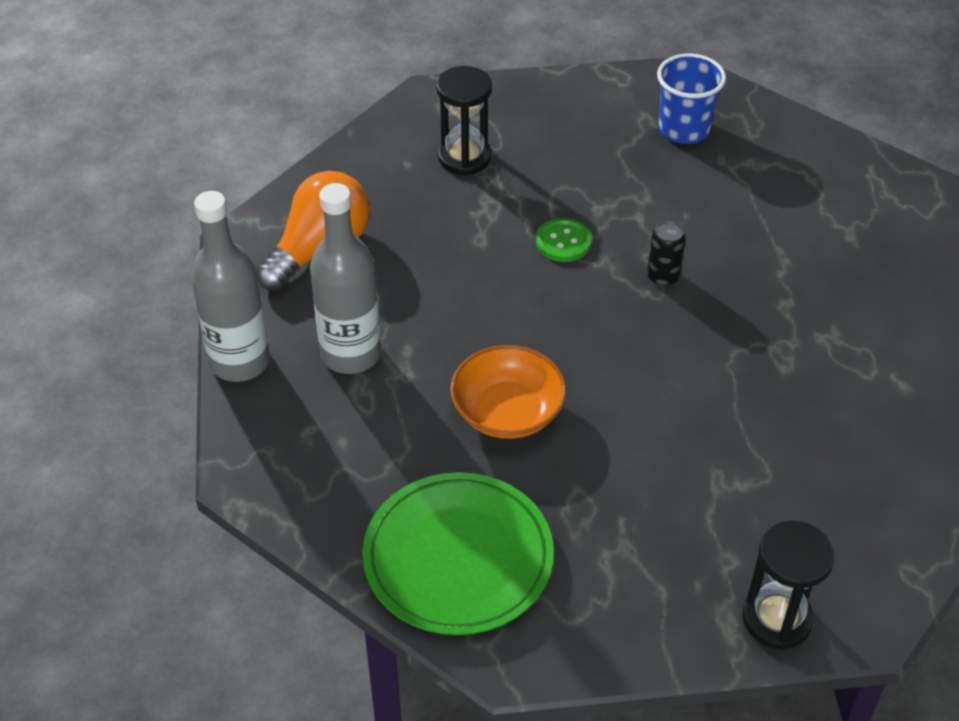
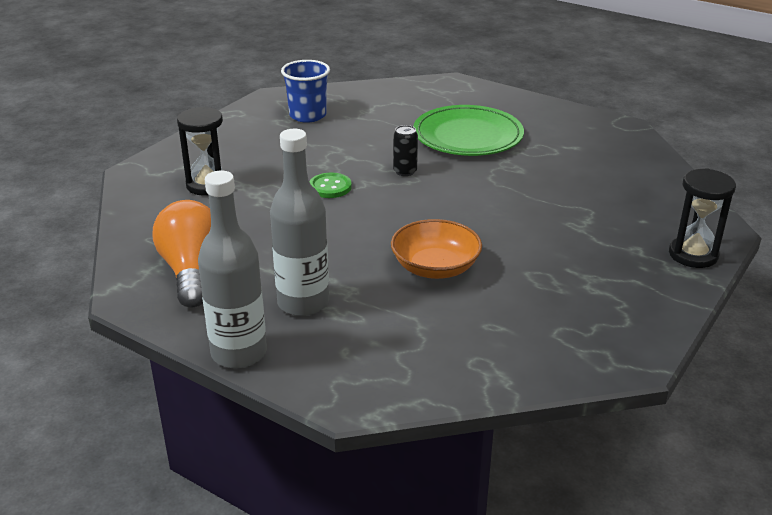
camera: 50 degrees left, 15 degrees down
(458, 558) = (530, 342): green plate -> green plate (468, 136)

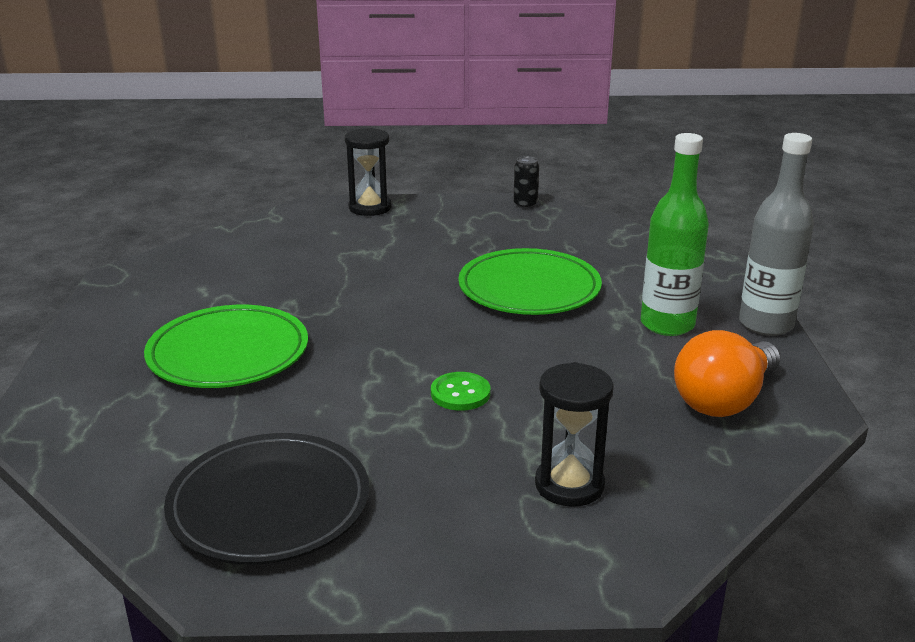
camera: 125 degrees left, 5 degrees down
(303, 303) = (667, 324): grey bottle -> green bottle
(307, 115) = (269, 505): blue cup -> black plate
(405, 171) = (367, 362): black can -> black can (525, 204)
(435, 267) = (529, 289): orange bowl -> green plate

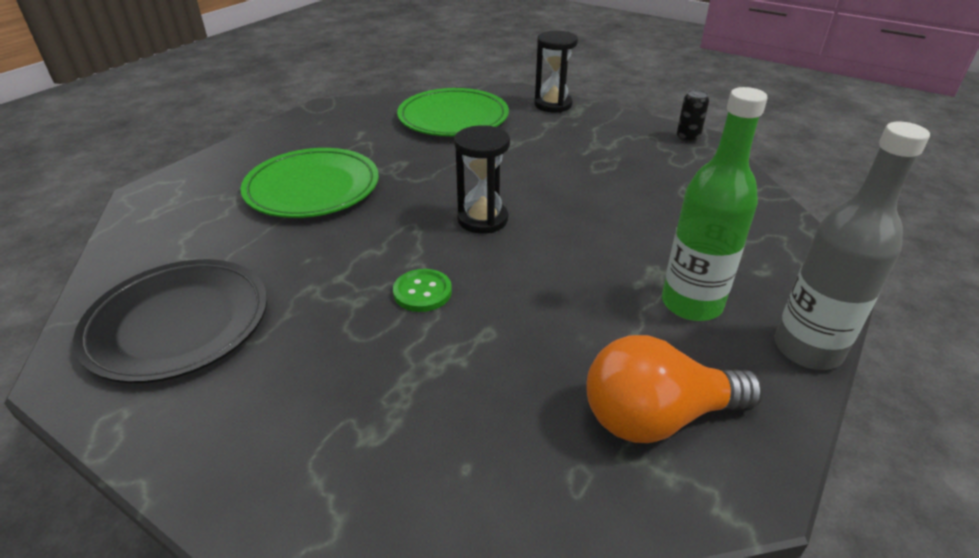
camera: 35 degrees right, 10 degrees up
(529, 289) = (598, 217): green plate -> green plate (453, 118)
(569, 485) = (397, 431): black hourglass -> black hourglass (482, 219)

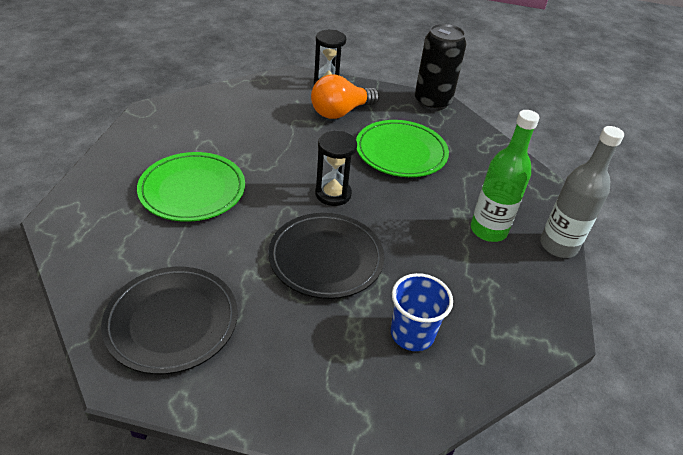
camera: 25 degrees left, 5 degrees up
(422, 292) = (326, 258): green button -> black plate
(453, 118) = (260, 107): green plate -> green plate (401, 152)
(484, 420) = (412, 334): none -> blue cup
(657, 417) = (501, 306): orange light bulb -> orange light bulb (340, 112)
(688, 138) = (432, 102): black can -> black can, size x2.28

